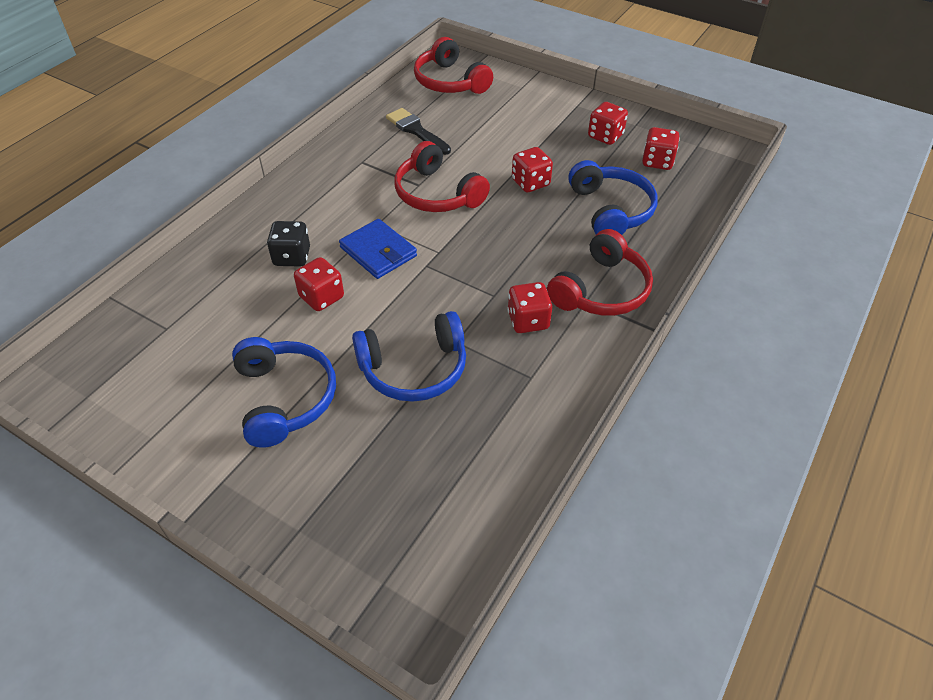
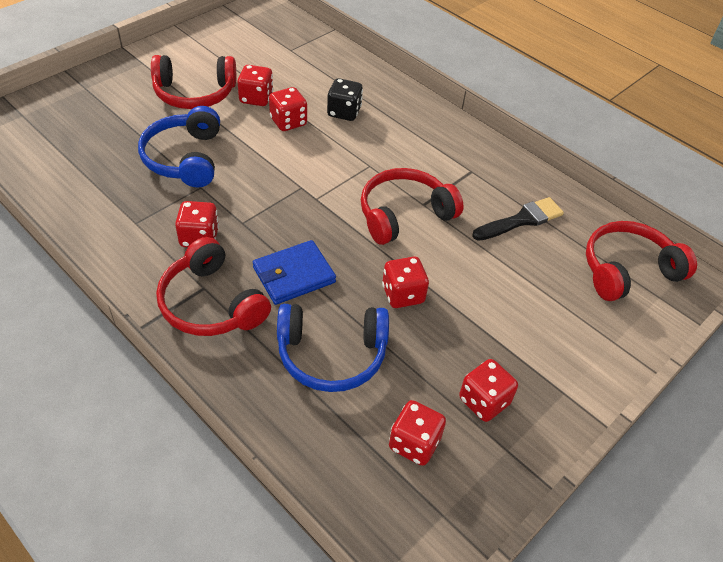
camera: 100 degrees right, 0 degrees up
(282, 335) = (256, 98): none -> red dice
(285, 398) = (194, 93): blue headphones -> red headphones
(378, 252) = (331, 161): blue wallet -> blue wallet (294, 275)

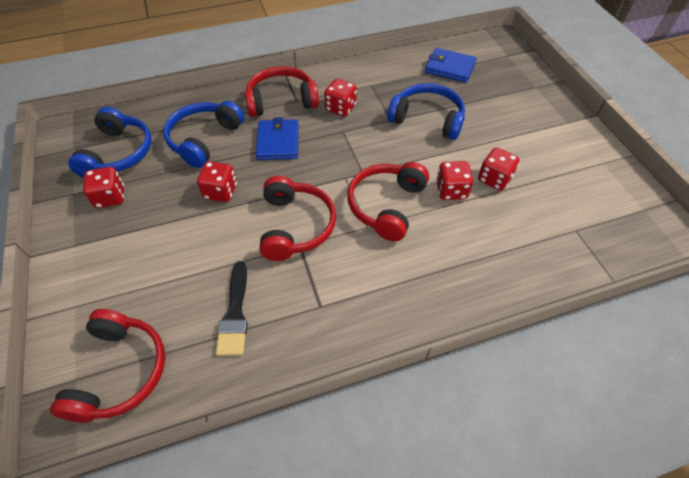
camera: 120 degrees right, 5 degrees up
(69, 159) = (450, 68): none -> blue wallet
(194, 93) = (512, 142): red headphones -> red headphones (386, 205)
(344, 112) = (452, 236): black dice -> none
(414, 443) = (118, 153): red dice -> blue headphones

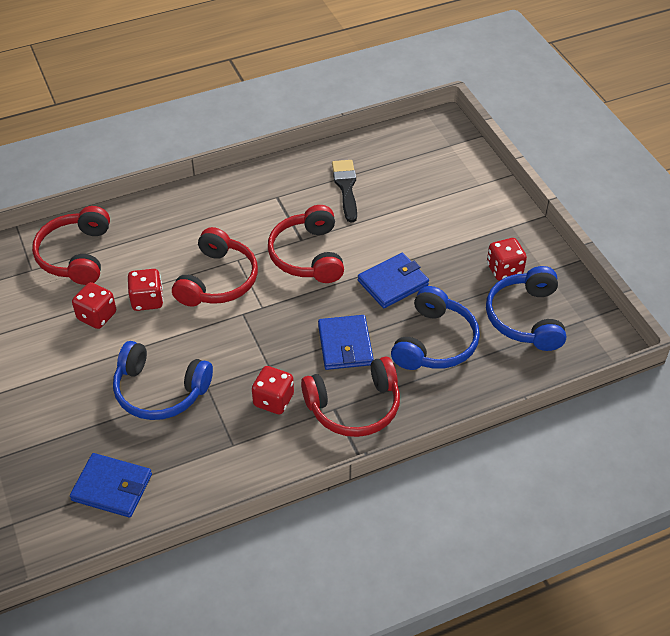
camera: 175 degrees right, 5 degrees down
(120, 372) = (420, 150): red headphones -> red headphones (76, 255)
(220, 192) = (393, 283): red dice -> blue wallet

